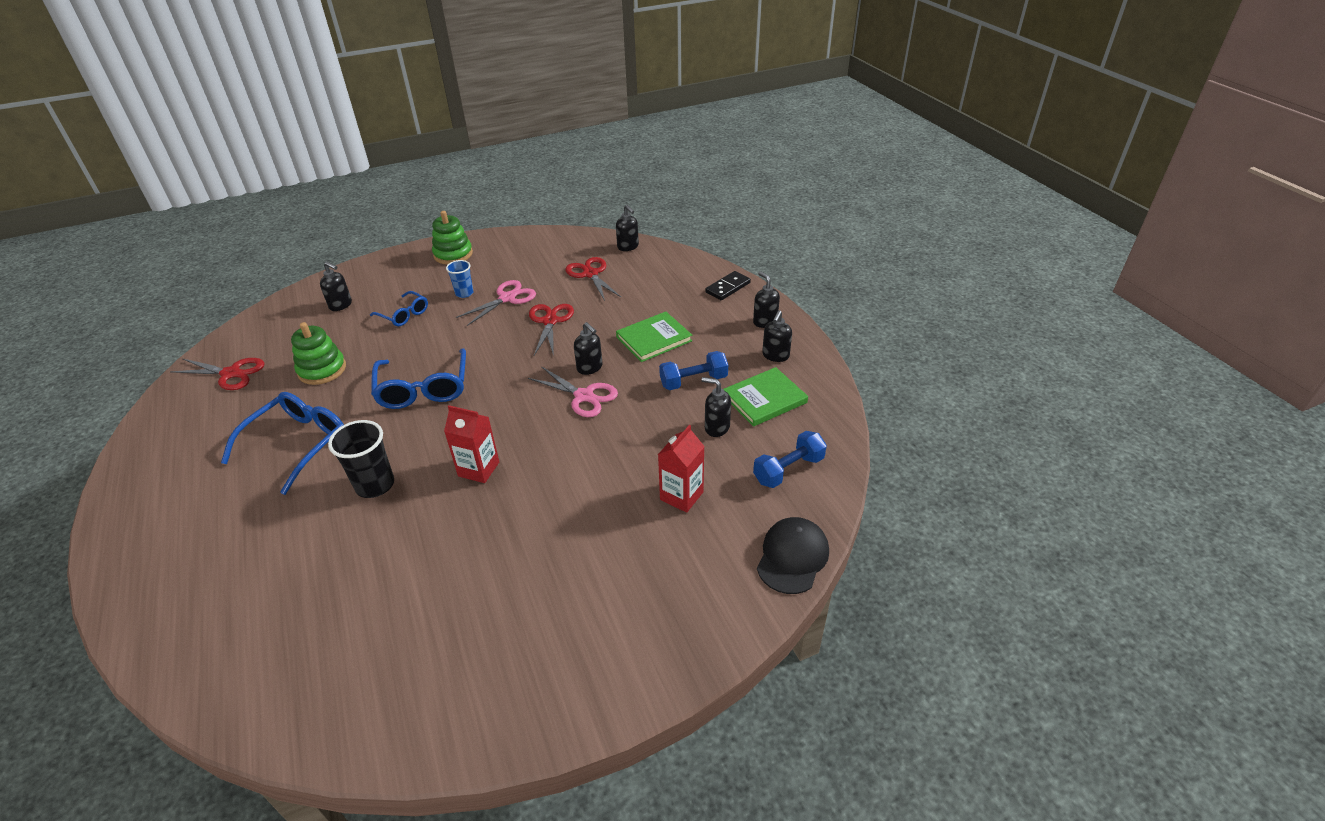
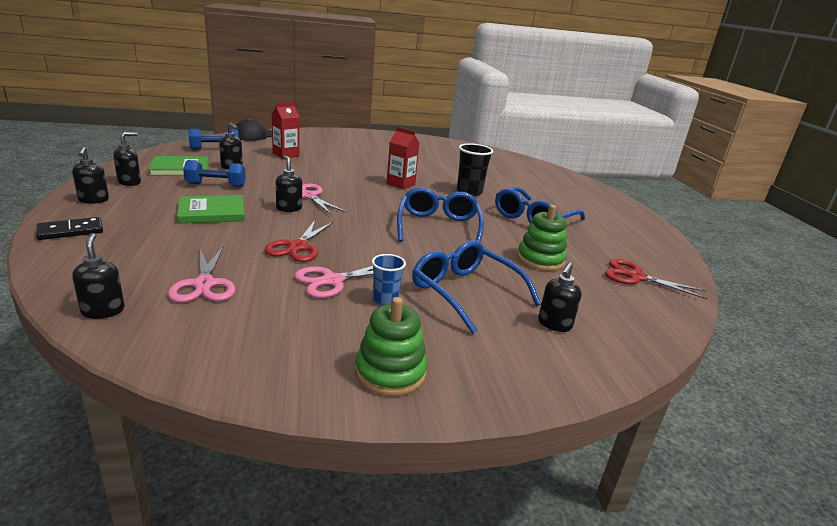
camera: 170 degrees left, 15 degrees down
(341, 305) = (554, 324): black soap dispenser -> black soap dispenser turned 105 degrees counterclockwise
(404, 315) = (464, 292): blue glasses -> blue glasses, size x1.71
(590, 274) = (204, 284): red scissors -> pink scissors

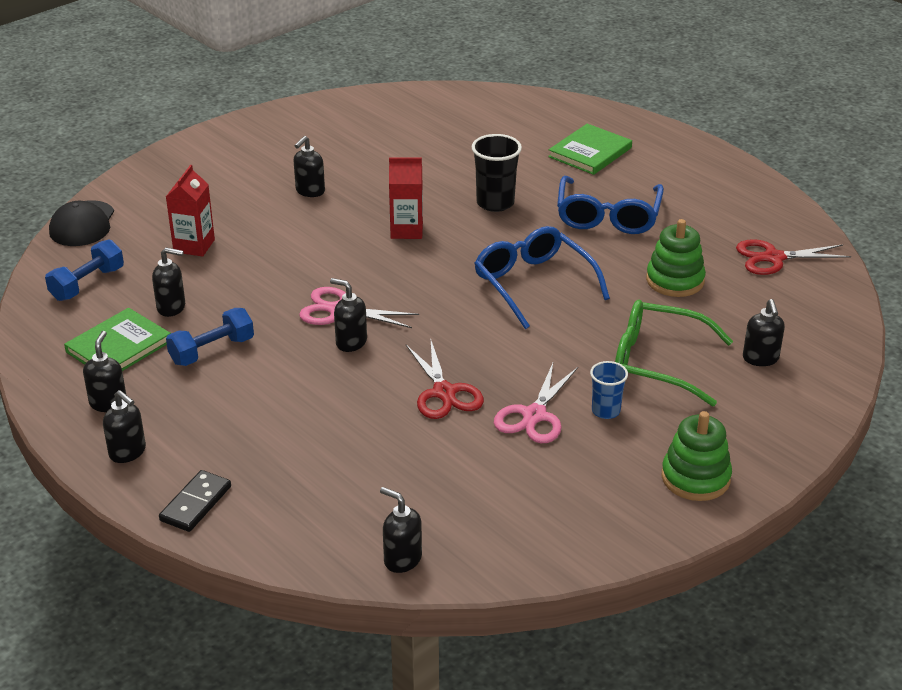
camera: 30 degrees left, 10 degrees up
(204, 284) = (435, 485): pink scissors -> none
(212, 212) = (283, 395): green book -> green book (590, 152)
(375, 158) = (310, 191): none -> black soap dispenser
(464, 292) = (656, 362): blue glasses -> green glasses

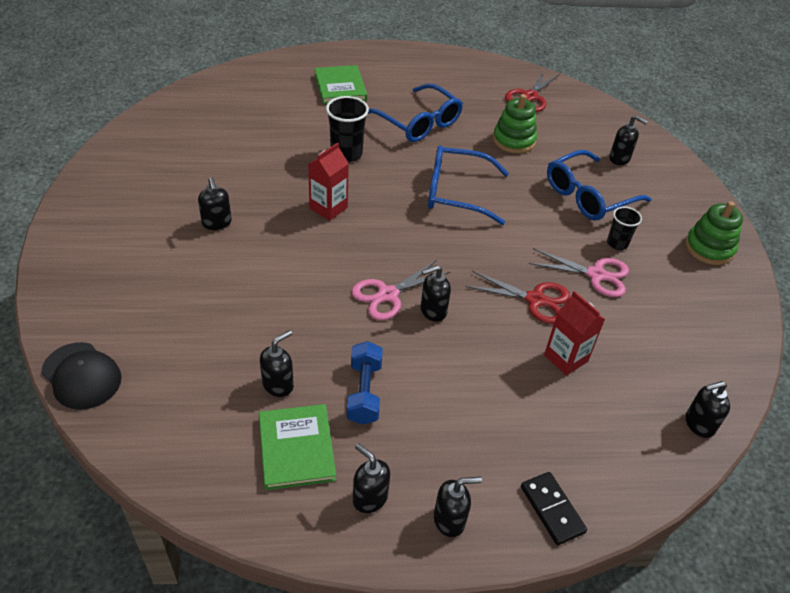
camera: 55 degrees left, 10 degrees up
(87, 284) = (179, 421): blue dumbbell -> none
(194, 246) = (207, 324): red carton -> red carton (565, 358)
(534, 415) = (596, 275): pink scissors -> pink scissors turned 45 degrees counterclockwise
(605, 411) = (617, 243): blue cup -> black cup
(656, 362) = (587, 196): green glasses -> blue glasses

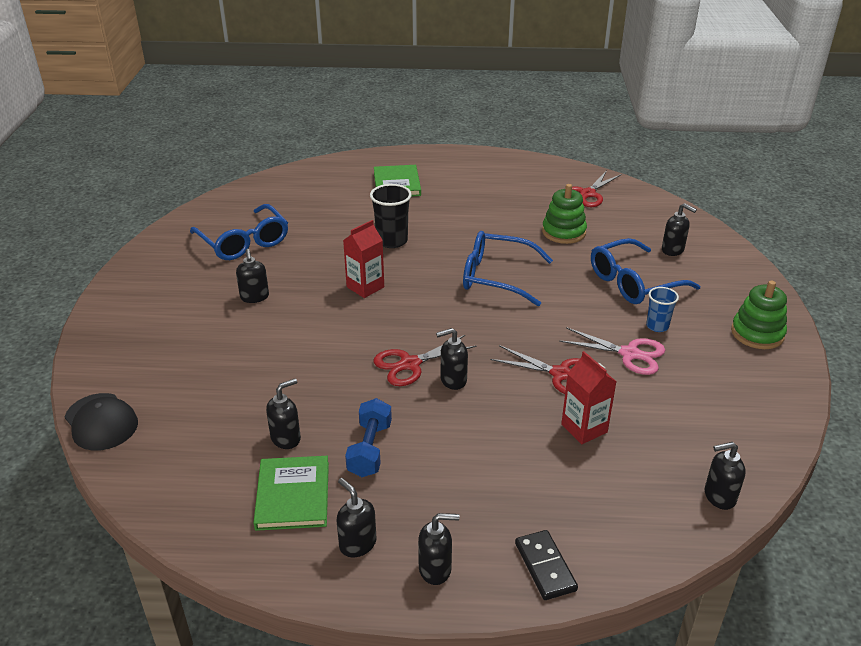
camera: 10 degrees right, 10 degrees down
(388, 295) = (410, 364): pink scissors -> red scissors
(419, 123) = (469, 216): blue glasses -> blue glasses (244, 242)
(617, 243) = (657, 326): black cup -> blue cup

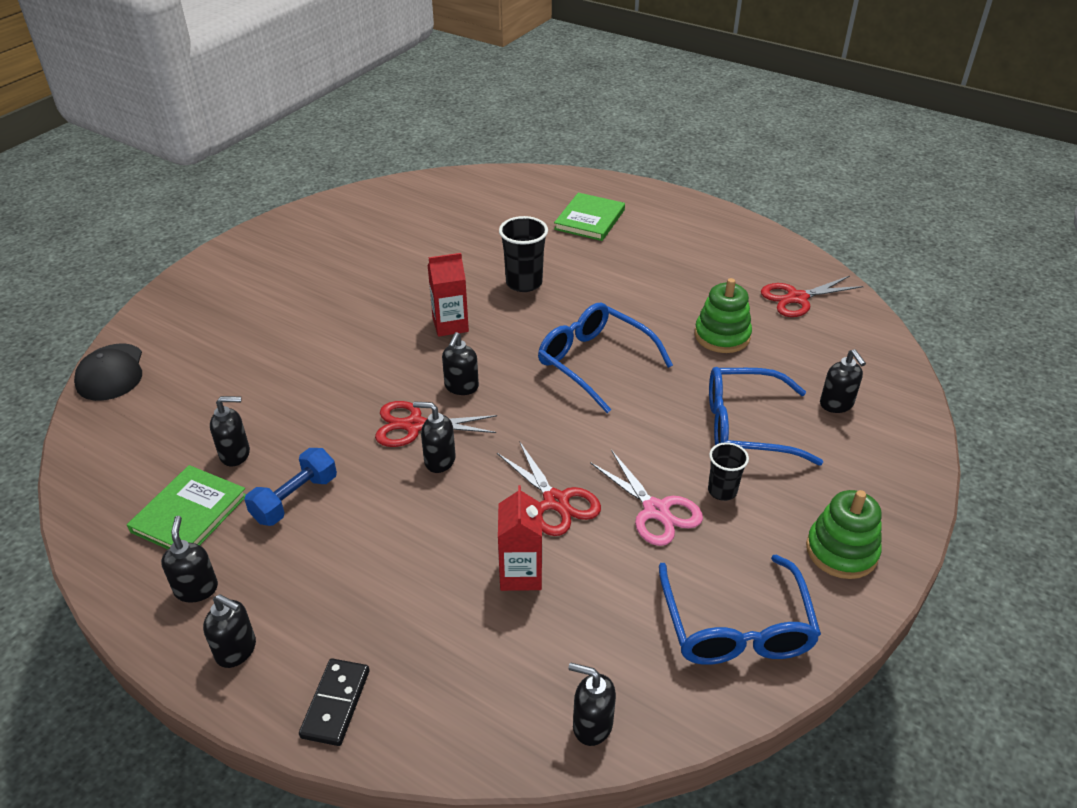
camera: 30 degrees right, 5 degrees up
(244, 242) = (383, 237): blue glasses -> blue glasses (736, 628)
(254, 297) = (340, 298): black soap dispenser -> black soap dispenser (461, 387)
(657, 326) = (722, 491): blue cup -> black cup

